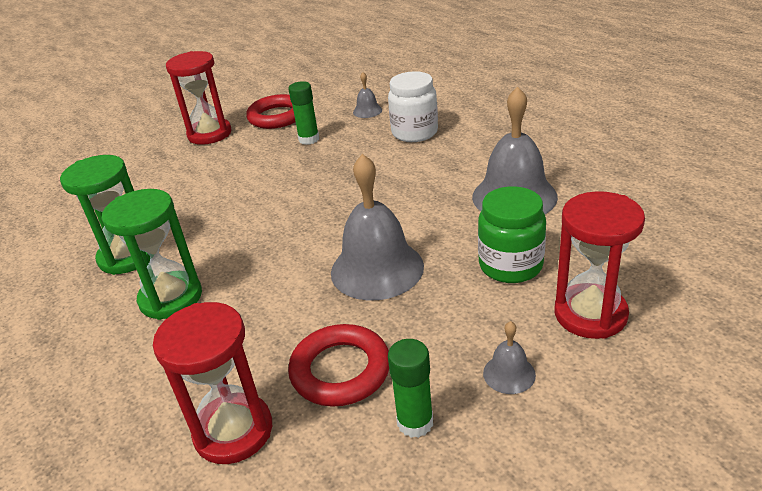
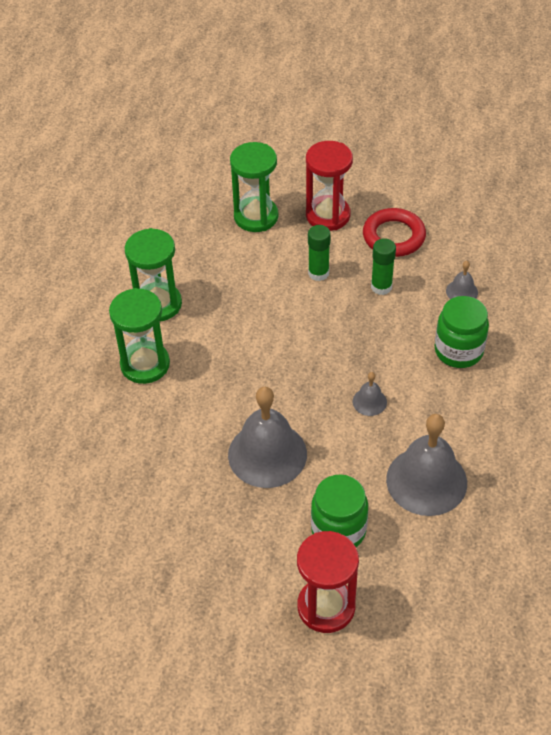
camera: 45 degrees right, 15 degrees up
(149, 165) = (256, 216): none -> green hourglass
(233, 431) = (81, 488): red hourglass -> none
(340, 370) = (164, 504): red ring -> none
(414, 132) = (458, 351): white jar -> green jar
(415, 422) = (157, 570): green glue stick -> green glue stick (318, 273)
(509, 374) = (233, 593): grey bell -> grey bell (369, 401)

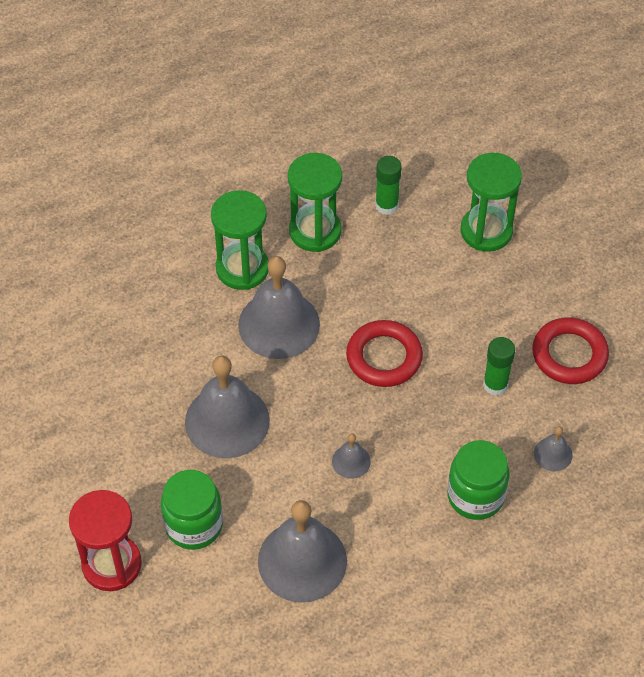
camera: 50 degrees right, 5 degrees up
(215, 372) = (279, 324): none -> grey bell
(302, 331) = (384, 357): none -> red ring
(318, 273) = (464, 324): green glue stick -> green glue stick (386, 205)
(328, 215) = (544, 285): red hourglass -> none

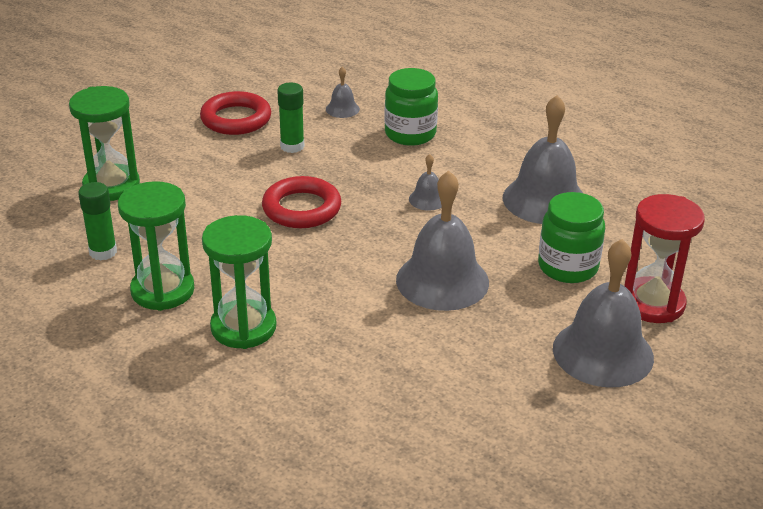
camera: 115 degrees left, 20 degrees down
(279, 324) = (303, 281): grey bell -> grey bell (603, 352)

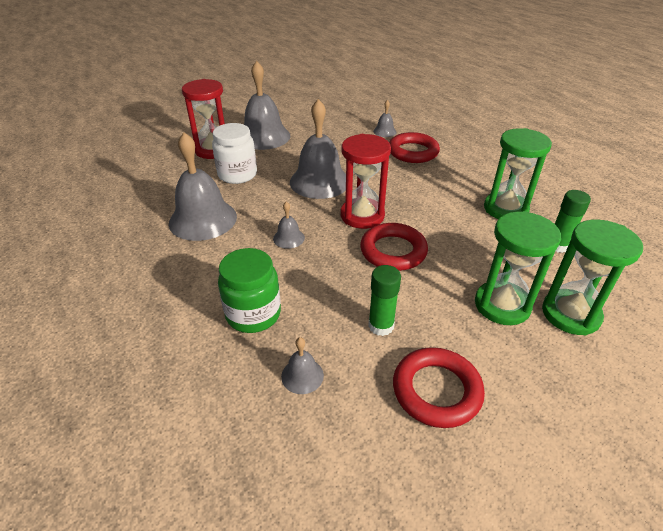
camera: 160 degrees left, 5 degrees up
(243, 327) = (452, 179): green hourglass -> green hourglass (502, 305)
(320, 374) = (413, 152): none -> red ring
(356, 242) = (362, 215): none -> red hourglass
(392, 420) = (384, 131): none -> grey bell
(568, 267) = (237, 175): green jar -> white jar

